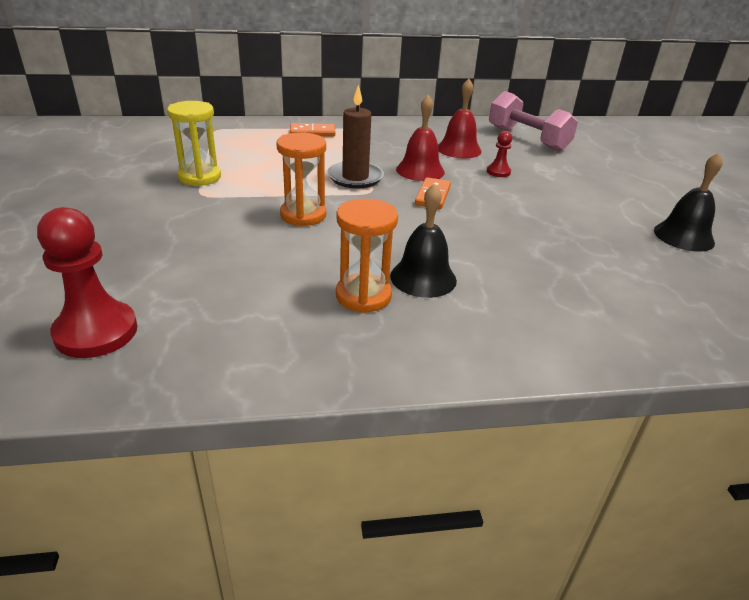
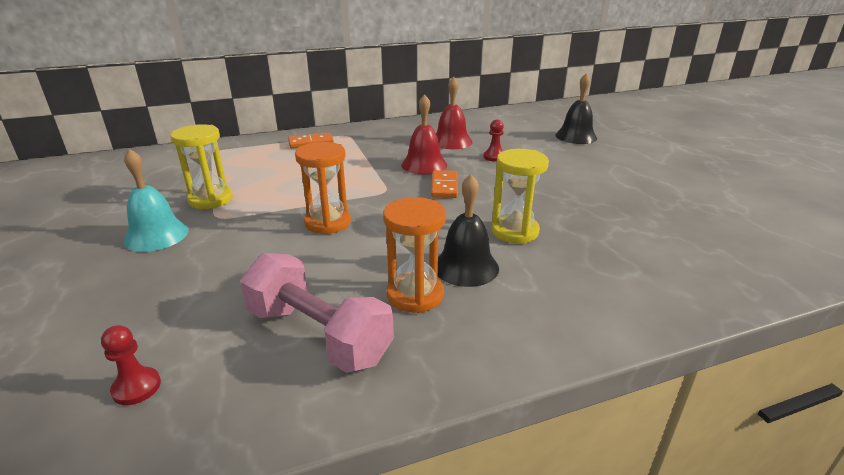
camera: 10 degrees left, 5 degrees down
(96, 332) = (136, 387): red pawn -> red pawn, size x0.50
(142, 204) = (156, 235): none -> turquoise bell
(355, 177) = (366, 179): brown candle -> none
(487, 251) = (514, 231): none -> yellow hourglass
(527, 139) = (507, 125): pink dumbbell -> pink dumbbell (318, 335)
(683, 236) = (674, 192): black bell -> black bell (576, 136)

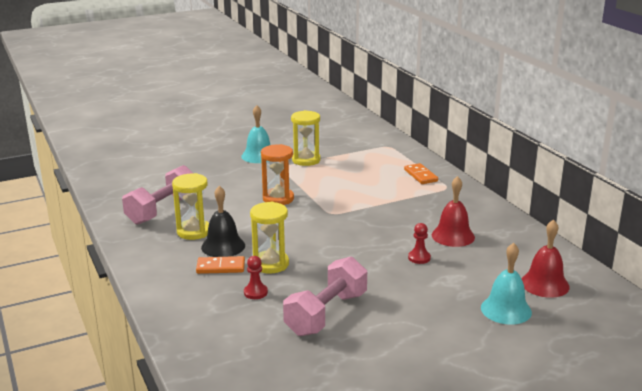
camera: 85 degrees right, 5 degrees down
(136, 387) = (136, 179): red pawn -> red pawn (255, 292)
(415, 295) = (194, 232): orange hourglass -> yellow hourglass
(424, 165) = (388, 225): red bell -> red bell (544, 284)
(444, 186) = (345, 236): orange domino -> orange domino (220, 267)
(576, 136) = (506, 310): black bell -> turquoise bell
(614, 203) = (326, 314): none -> pink dumbbell

